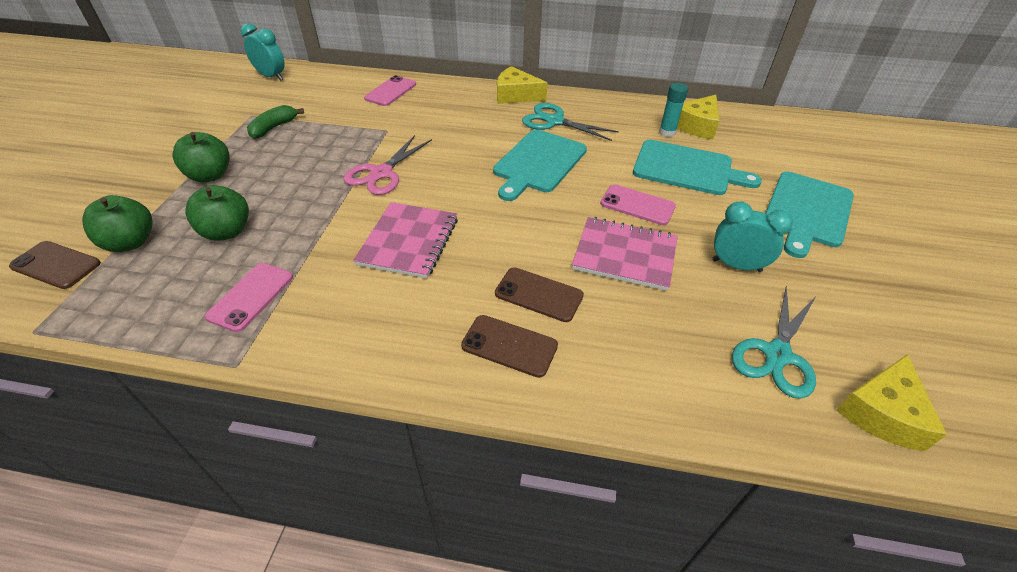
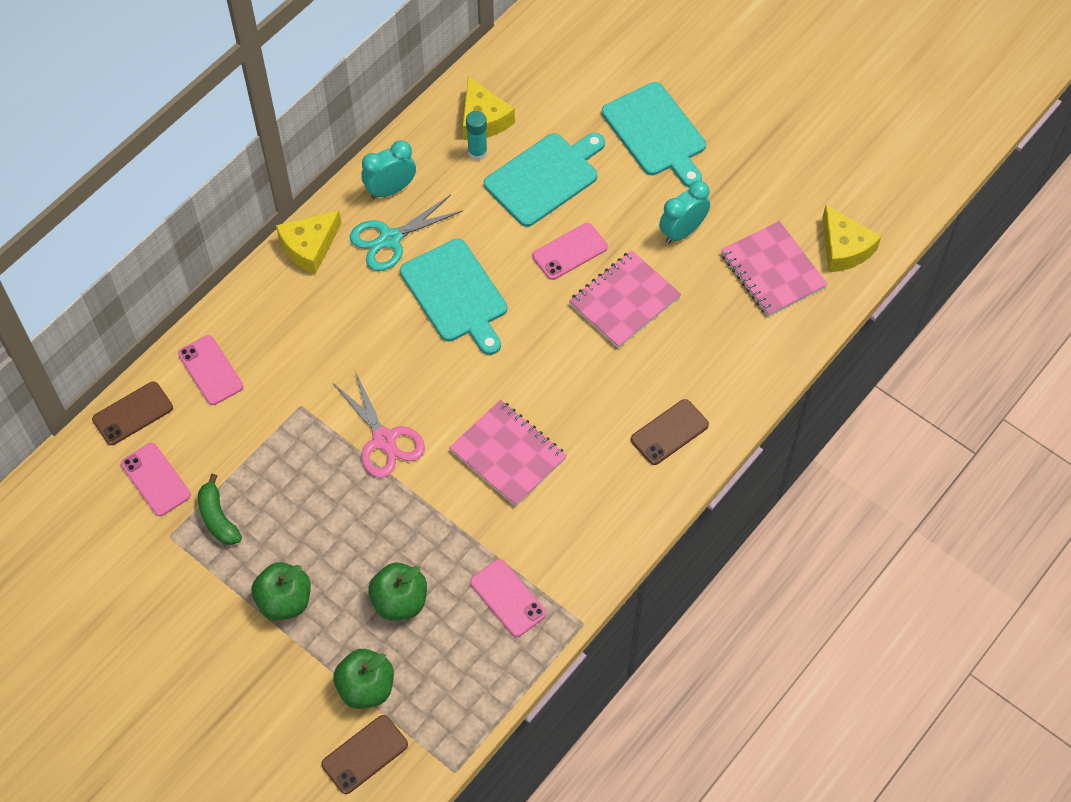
camera: 60 degrees left, 15 degrees up
(271, 76) = (73, 491): turquoise clock -> turquoise clock (390, 189)
(294, 98) = (155, 480): none -> pink phone
(538, 295) = (631, 387): brown phone -> brown phone (133, 414)
(777, 355) = (773, 271): turquoise scissors -> pink notebook

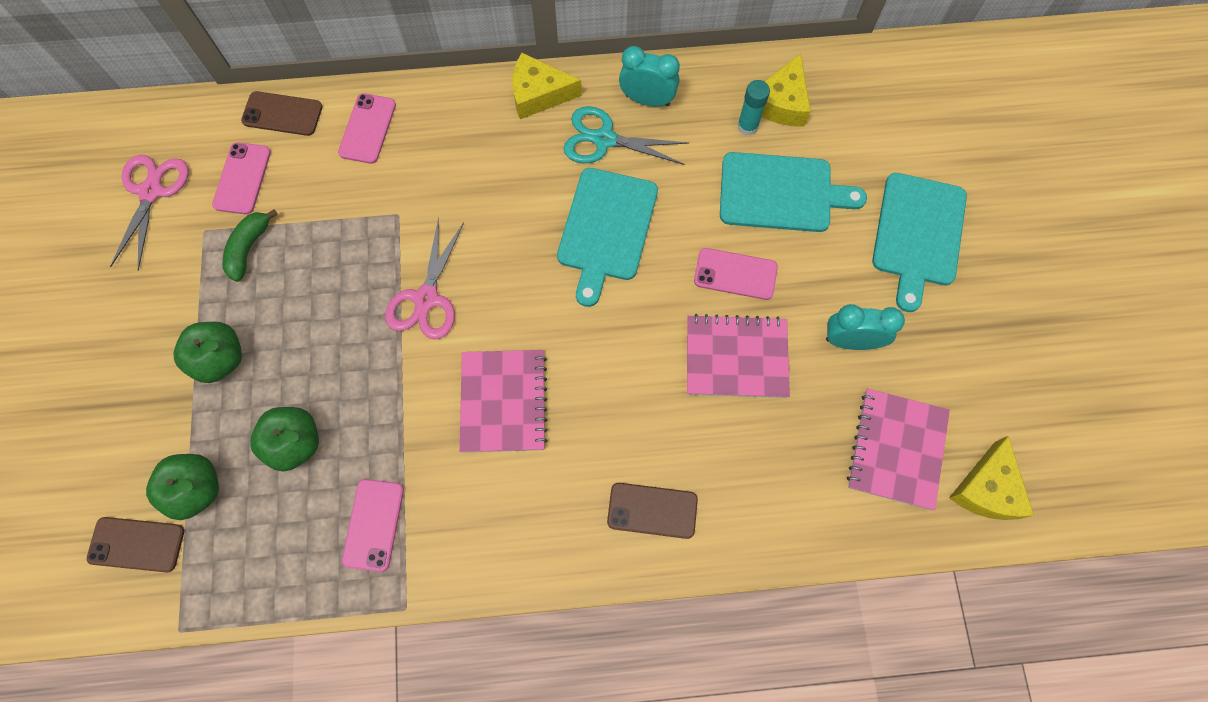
camera: 45 degrees right, 10 degrees up
(95, 546) = (151, 192): none -> pink scissors

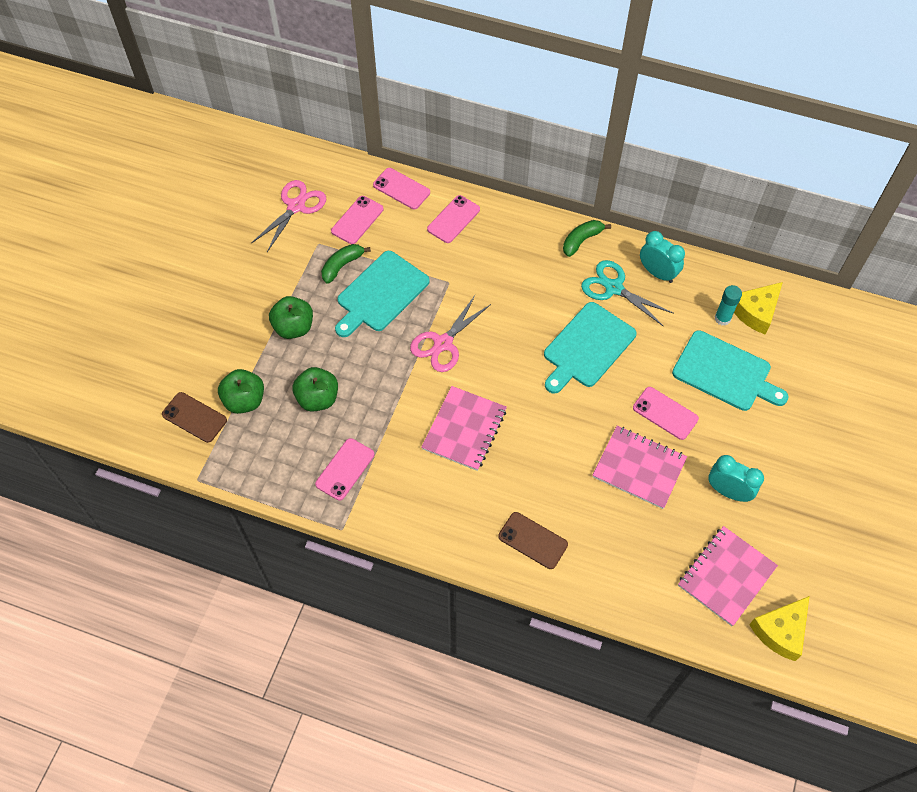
camera: 25 degrees right, 10 degrees down
(282, 114) = (401, 189): brown phone -> pink phone
(538, 94) = (581, 240): yellow cheese -> green banana
(918, 234) = (815, 440): turquoise cutting board -> turquoise cutting board (380, 294)

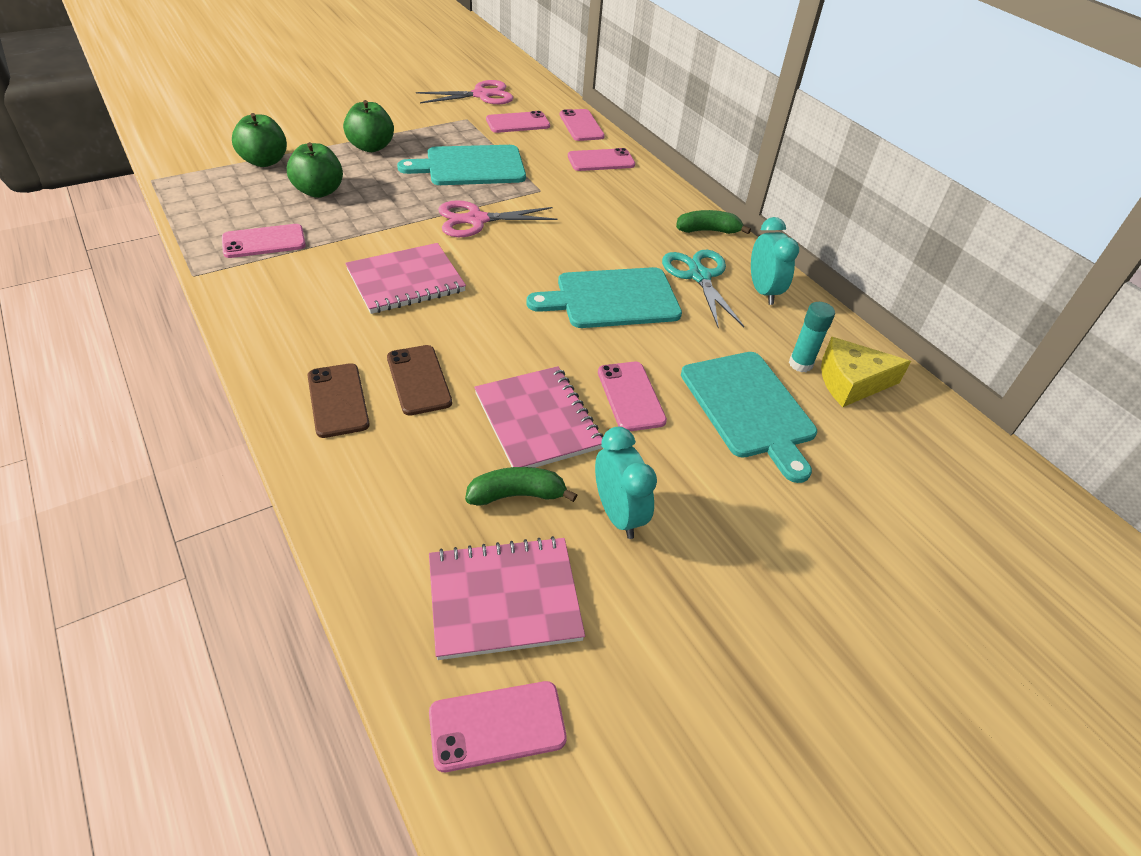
camera: 35 degrees right, 15 degrees down
(194, 417) = (214, 149): brown phone -> brown phone (418, 380)
(342, 266) = (465, 137): green banana -> green banana (517, 495)
(780, 631) = (497, 726): yellow cheese -> pink phone

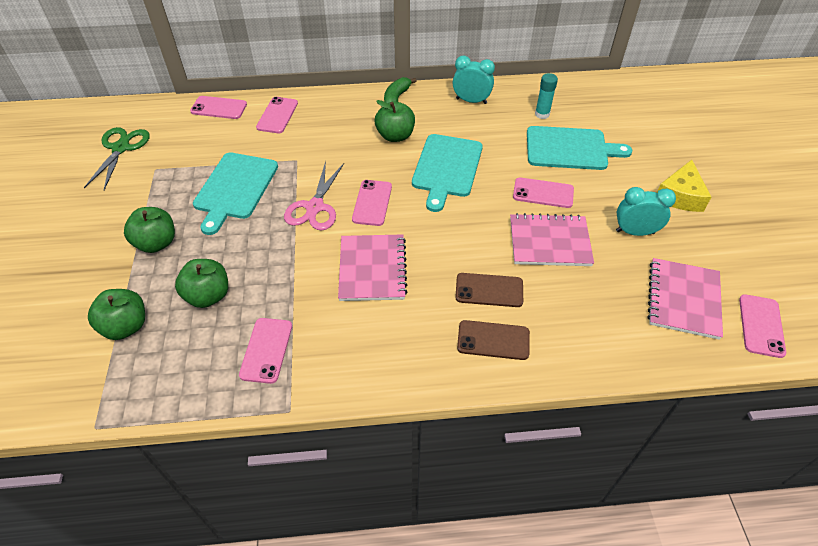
camera: 60 degrees left, 5 degrees up
(481, 95) = (121, 148): pink scissors -> green scissors
(517, 495) = (608, 271): green banana -> none
(518, 123) = (186, 141): pink phone -> pink phone (372, 203)
(637, 246) = (395, 136): none -> green apple
(699, 276) = (442, 121): turquoise scissors -> none
(851, 382) = (564, 102): yellow cheese -> yellow cheese (680, 196)

